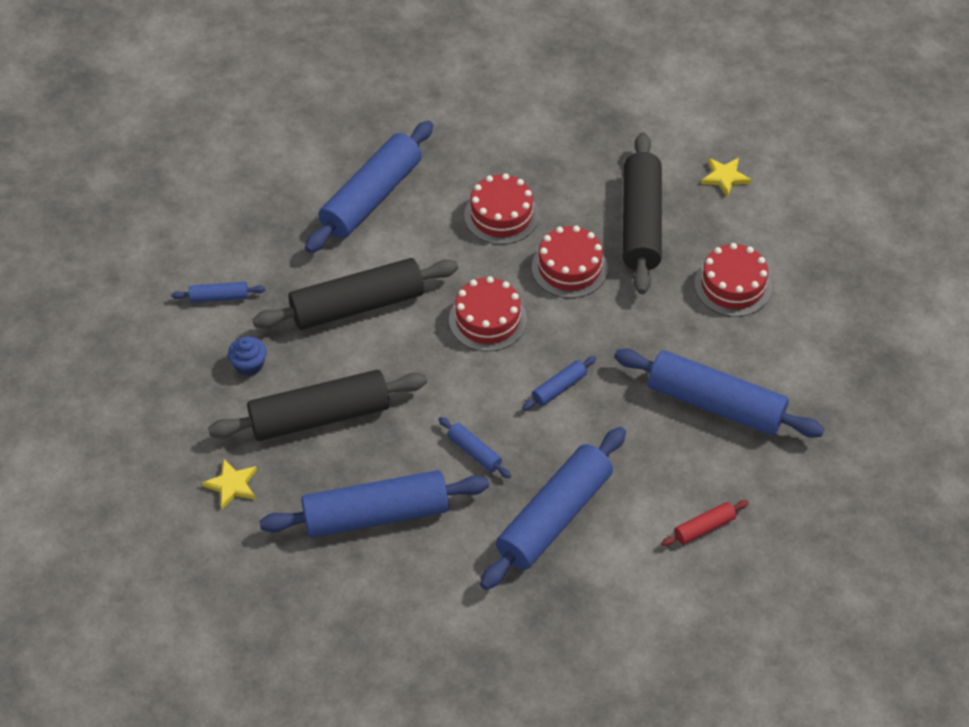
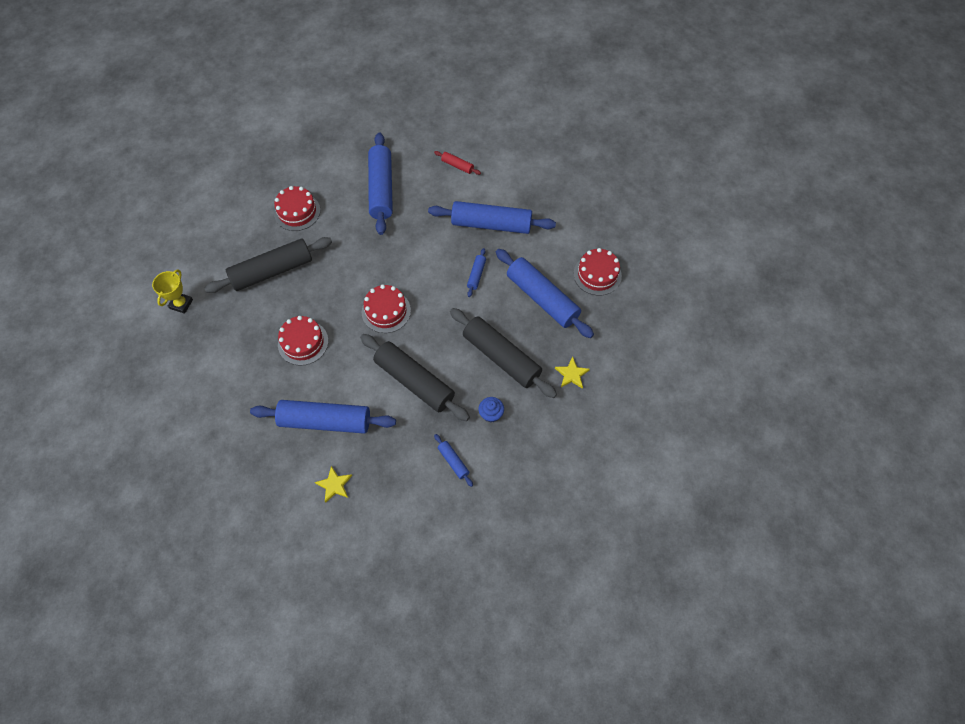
camera: 120 degrees left, 10 degrees up
(559, 388) = (412, 257): blue rolling pin -> none
(569, 268) = (325, 290): red cake -> red cake (597, 274)
(647, 117) = (181, 304): none -> yellow trophy
(724, 177) = (215, 246): yellow star -> yellow star (334, 485)

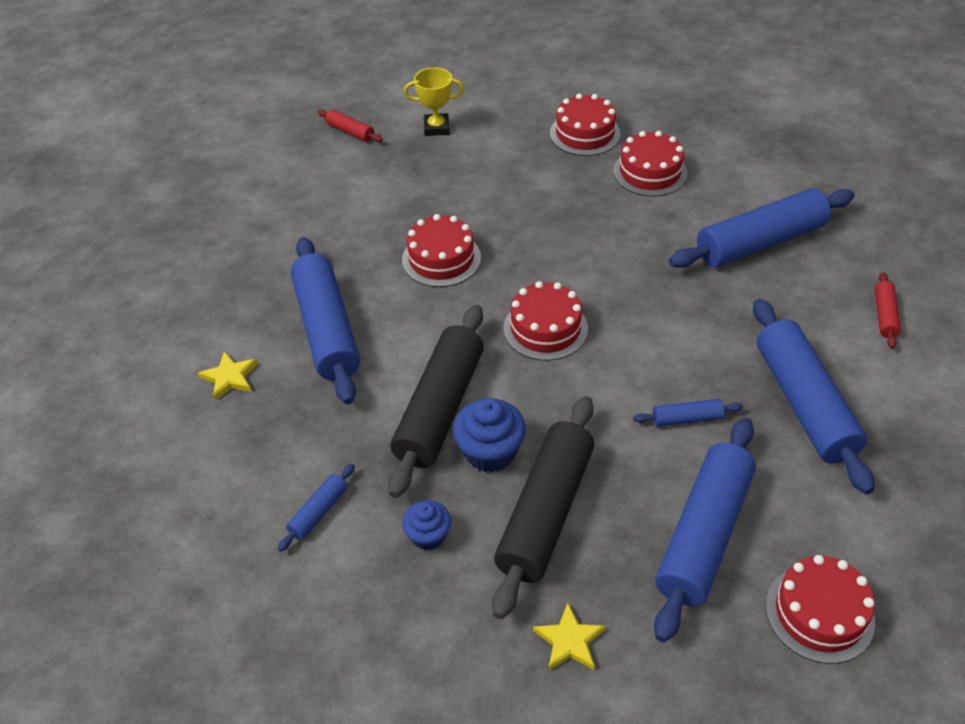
camera: 70 degrees right, 15 degrees down
(149, 355) = (350, 132): none -> red rolling pin
(242, 228) = (585, 133): none -> red cake
(272, 271) = (537, 186): black rolling pin -> none
(454, 368) = (490, 452): none -> blue cupcake

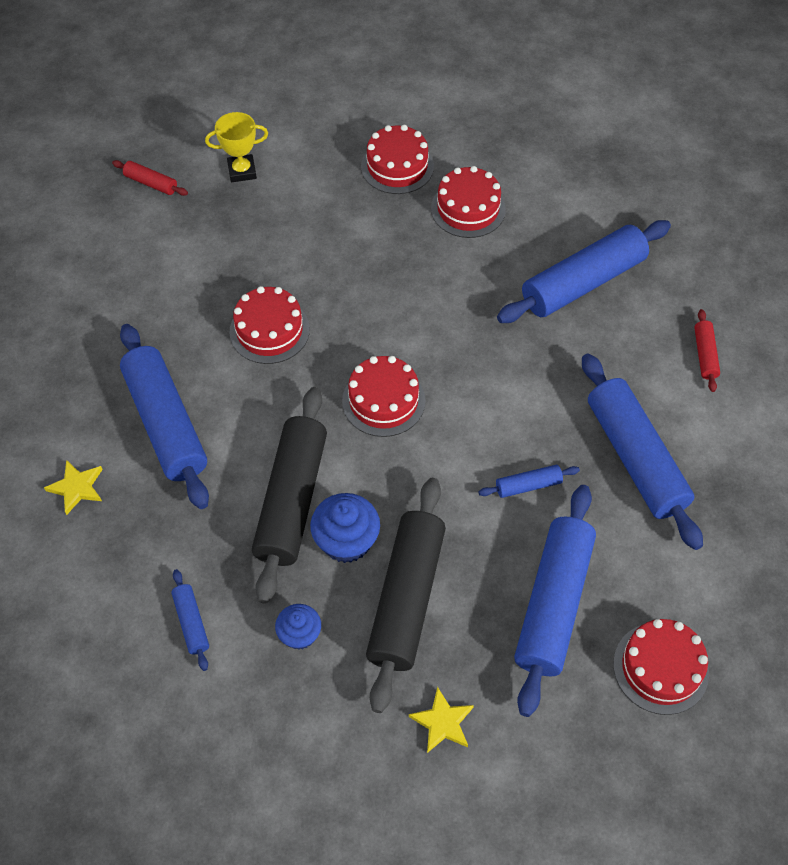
camera: 10 degrees left, 10 degrees up
(318, 512) = (191, 622): blue rolling pin -> blue rolling pin turned 45 degrees counterclockwise

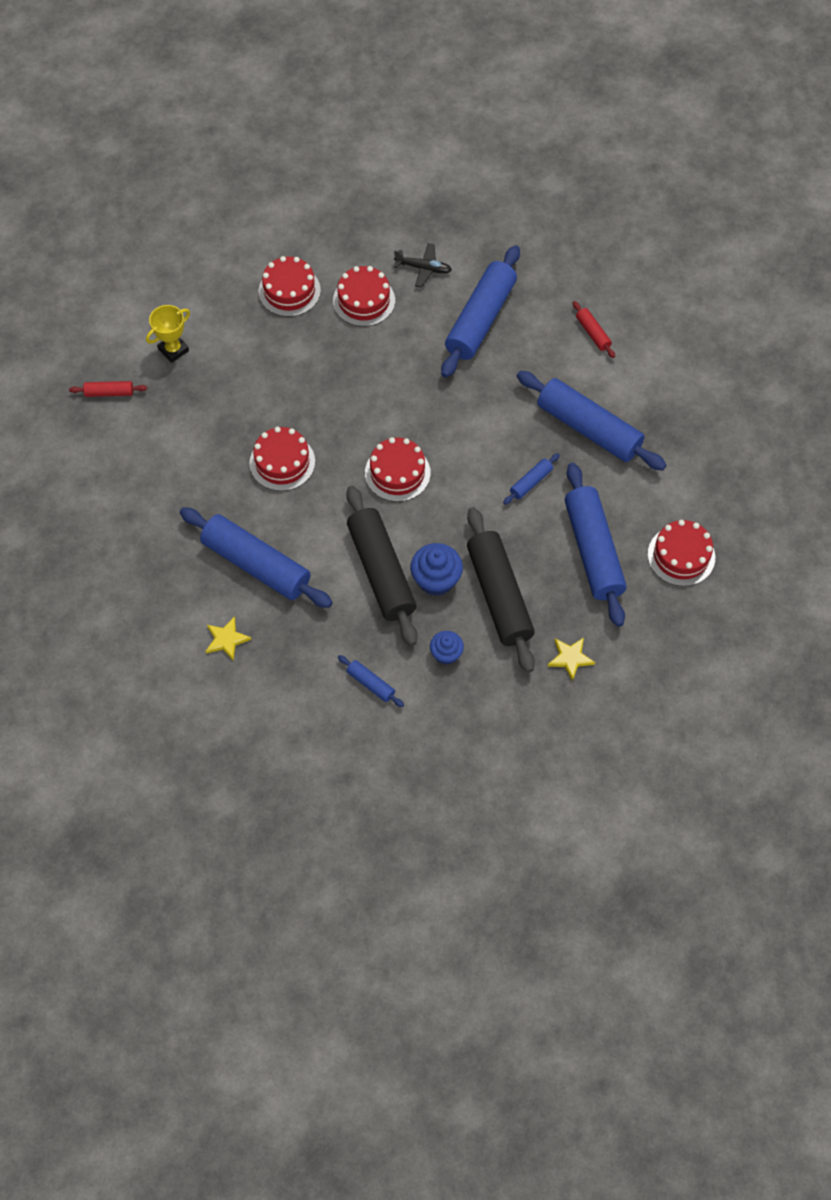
camera: 30 degrees left, 5 degrees up
(553, 204) = (423, 268): none -> black plane

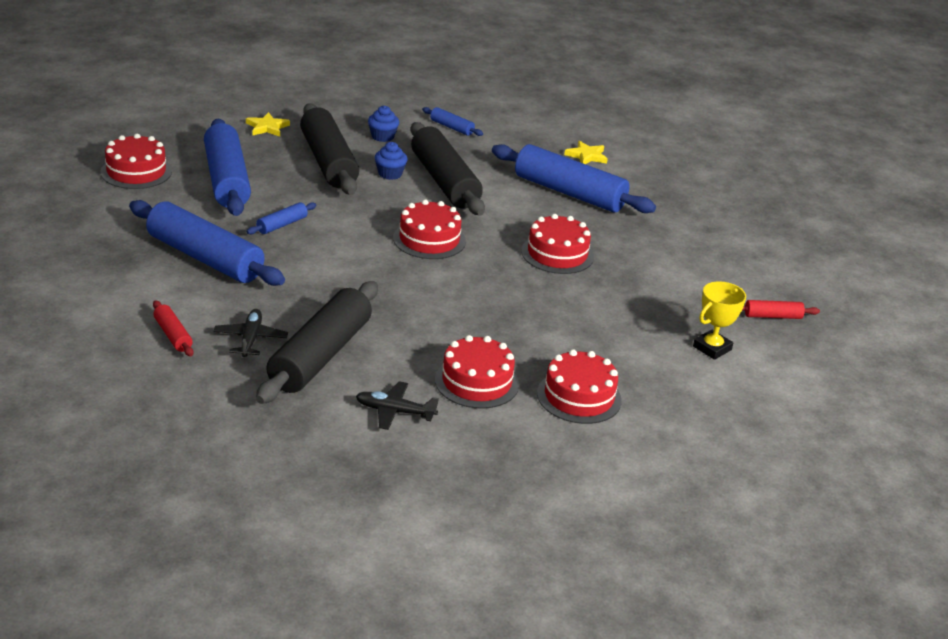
camera: 175 degrees right, 30 degrees down
(436, 579) = (390, 174): blue cupcake -> blue cupcake, size x0.64
(480, 319) = (320, 356): blue rolling pin -> black rolling pin
(534, 333) = (250, 339): none -> black plane

